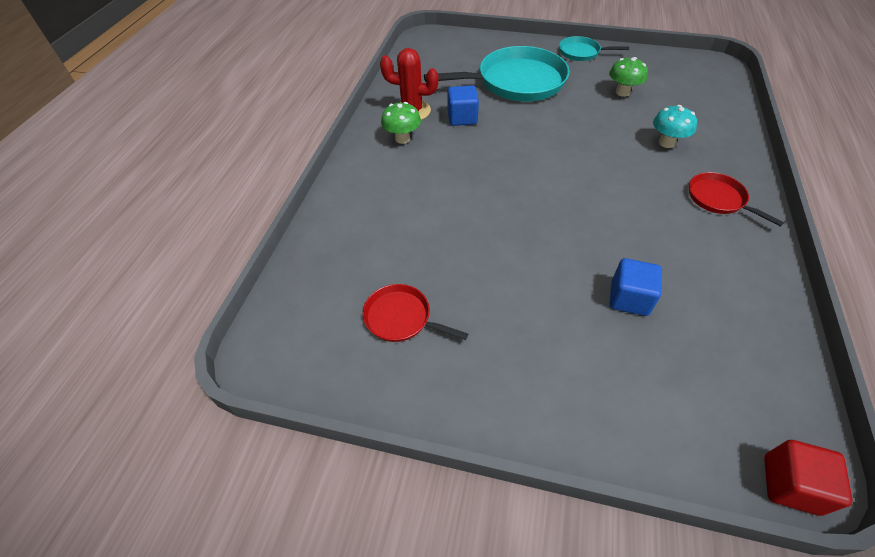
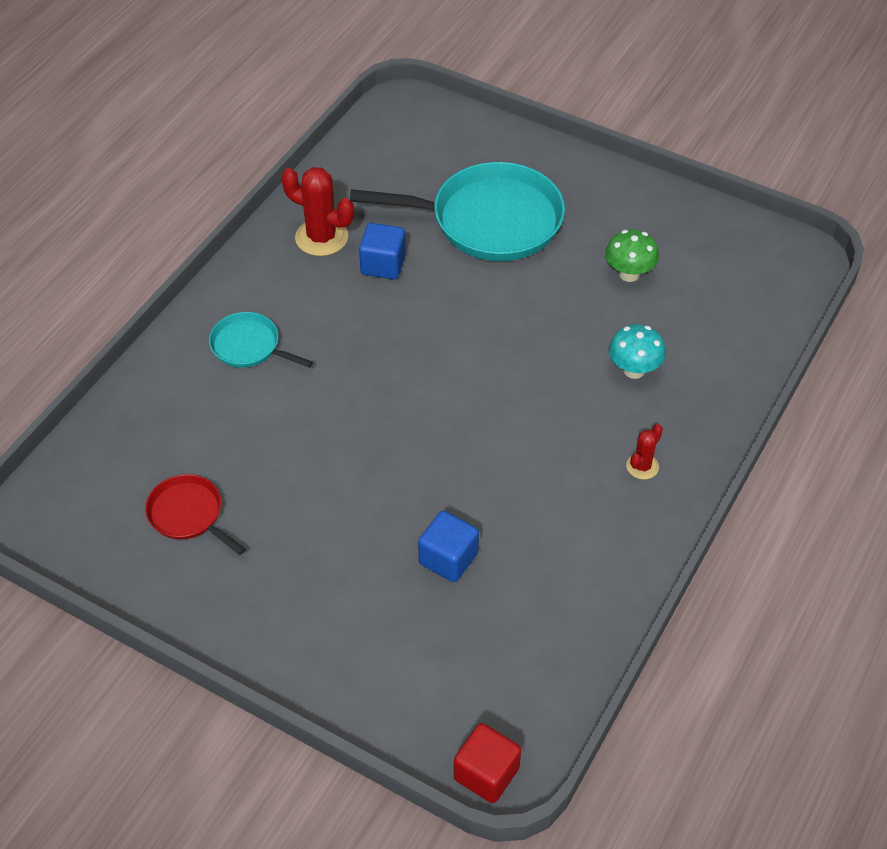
camera: 15 degrees right, 0 degrees up
(402, 139) = (290, 279): green mushroom -> none
(581, 52) = (615, 188): turquoise pan -> turquoise pan (248, 346)
(718, 199) = (642, 466): red pan -> red cactus

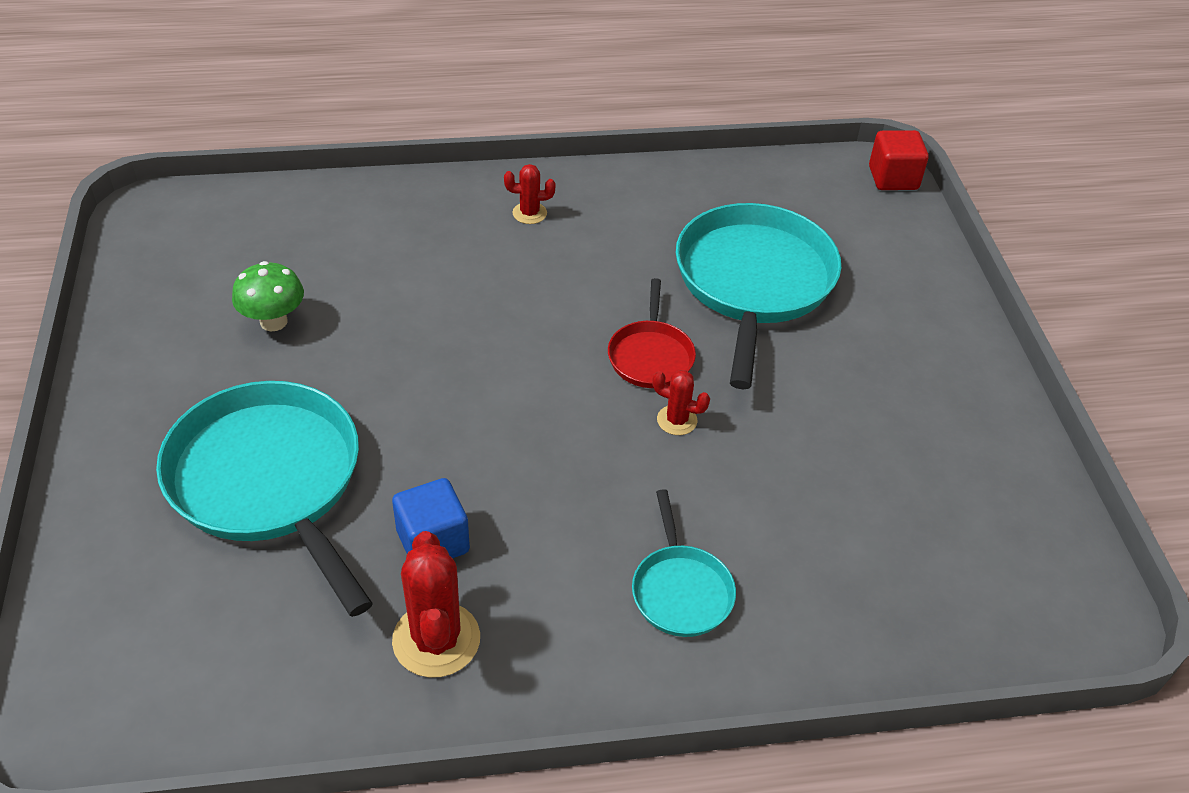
camera: 130 degrees left, 5 degrees down
(188, 514) = (927, 488): red pan -> red pan (651, 356)
(363, 423) = (677, 420): none -> red cactus
(448, 558) = (753, 282): blue cube -> turquoise pan
(634, 370) = (415, 263): turquoise mushroom -> none

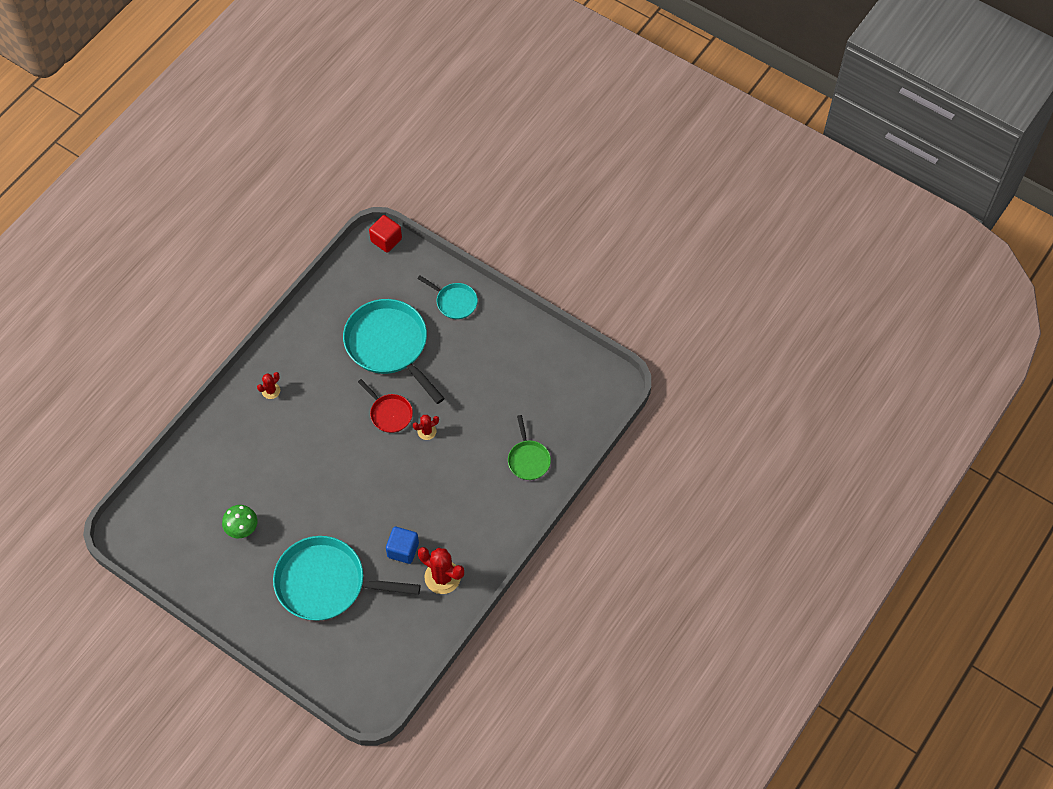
camera: 45 degrees left, 15 degrees up
(681, 591) = (493, 491): turquoise pan -> turquoise pan (454, 302)
(798, 597) = (528, 460): none -> green pan

